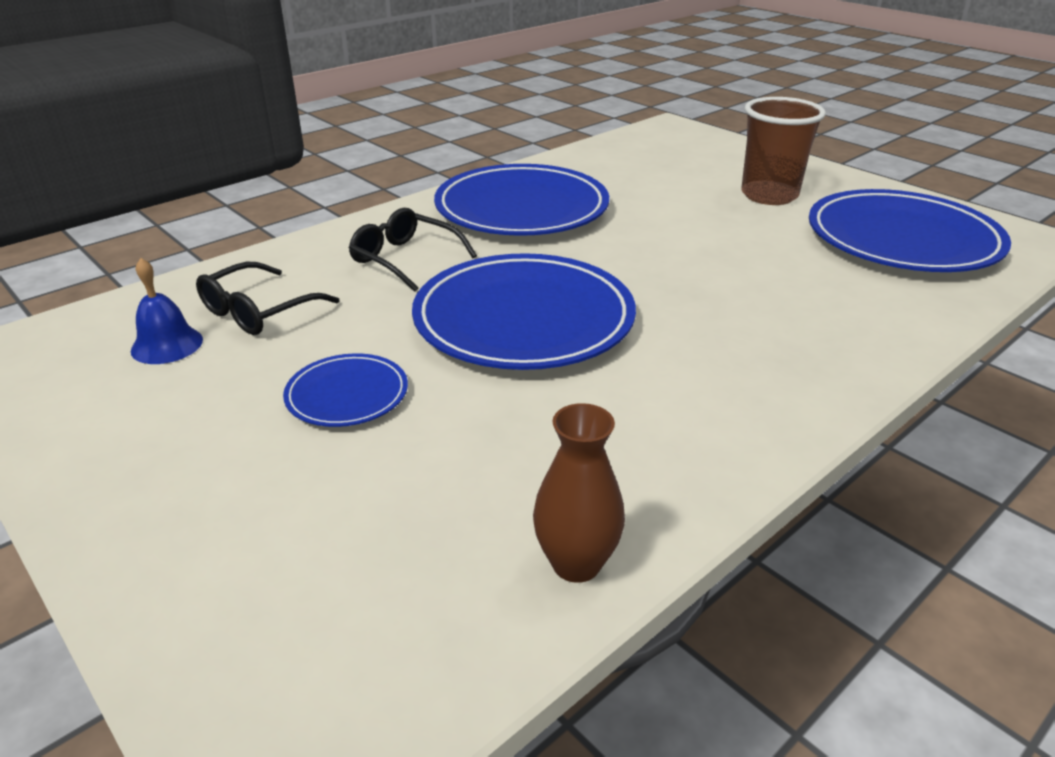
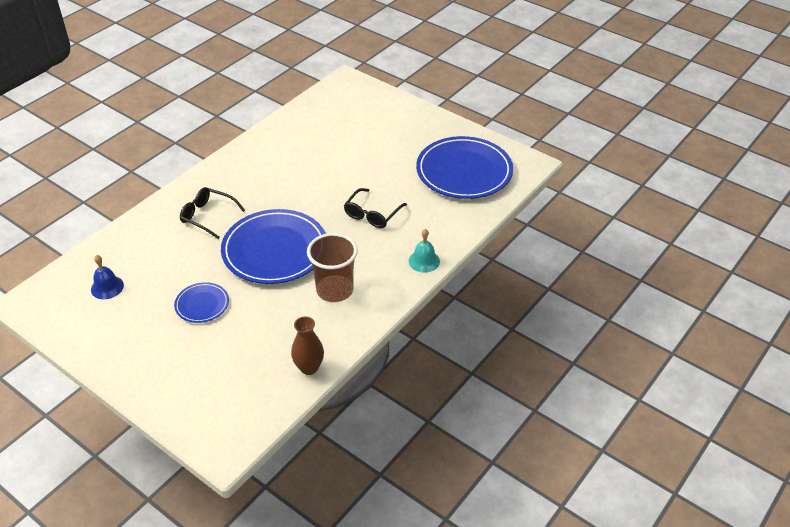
camera: 10 degrees left, 10 degrees up
(257, 312) = (143, 261): black glasses -> black glasses (372, 215)
(521, 208) = (263, 169): blue plate -> none
(769, 195) = (399, 142): brown cup -> brown cup (334, 290)
(852, 367) = (424, 261): none -> turquoise bell

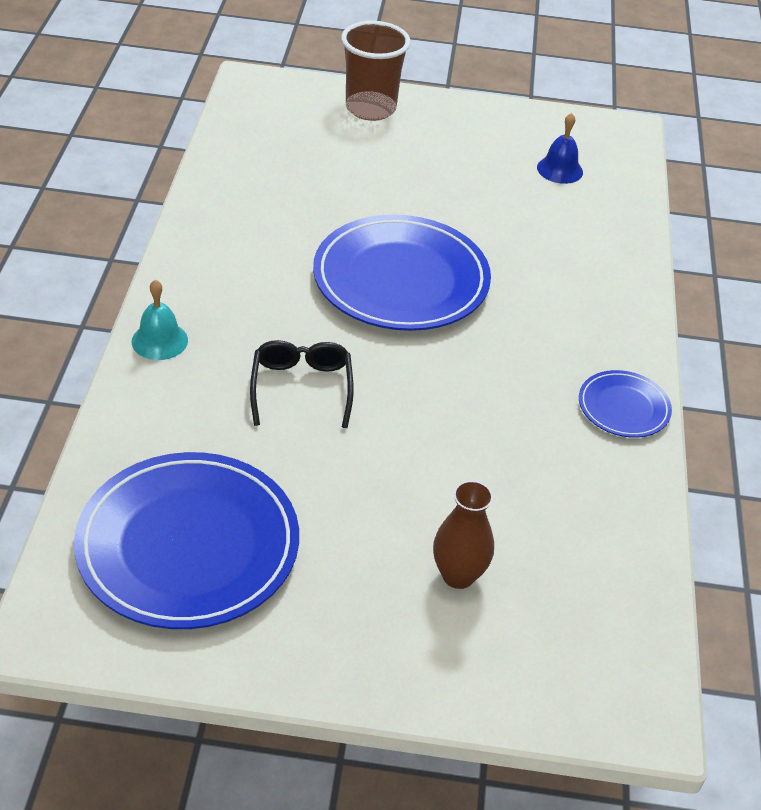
camera: 145 degrees right, 0 degrees up
(202, 304) = (423, 188): blue plate -> blue plate (623, 407)
(207, 216) = (552, 293): black glasses -> none
(309, 367) = (224, 167): brown vase -> brown vase (458, 575)
(334, 290) = (265, 257): brown cup -> brown cup (370, 108)

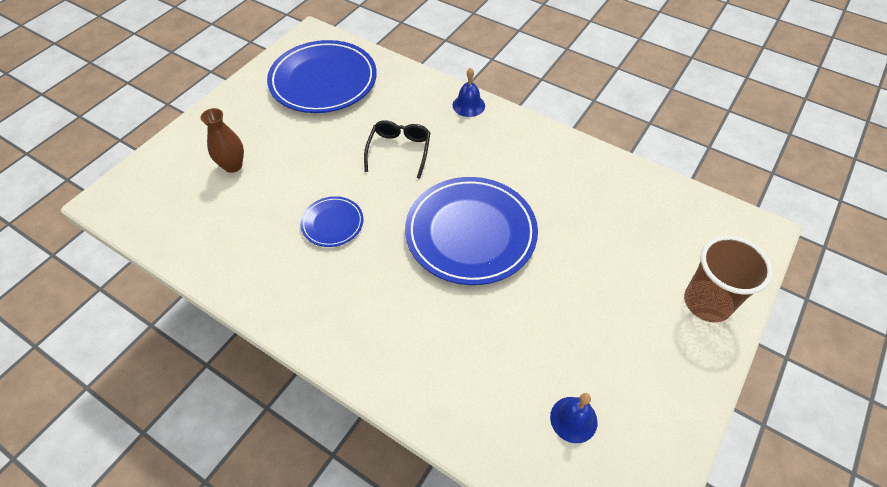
camera: 120 degrees right, 10 degrees up
(159, 340) = (468, 105): turquoise bell -> blue bell
(301, 387) = (399, 150): black glasses -> black glasses turned 105 degrees counterclockwise
(623, 407) = (282, 304): blue plate -> blue plate (332, 223)

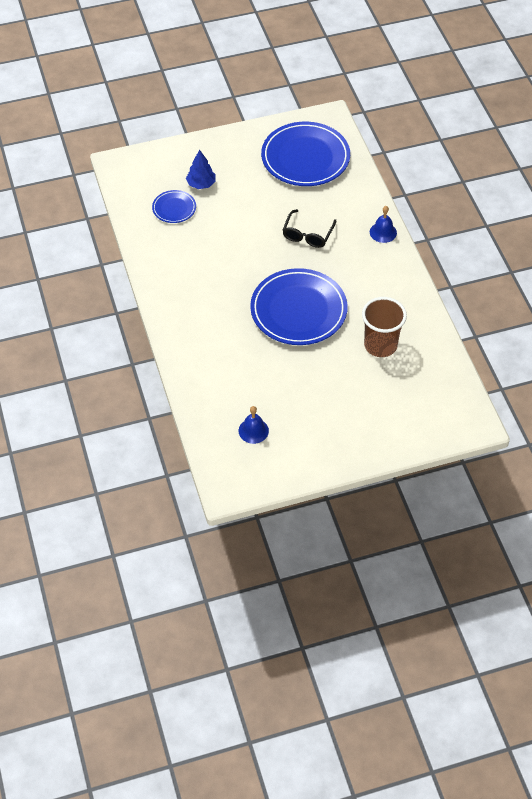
camera: 40 degrees right, 0 degrees up
(233, 165) = (201, 184): brown vase -> blue tree
(332, 223) = (226, 255): blue plate -> blue plate (174, 208)
(399, 150) = (307, 235): black glasses -> black glasses turned 150 degrees clockwise
(707, 302) = (391, 434): brown cup -> brown cup (380, 345)

